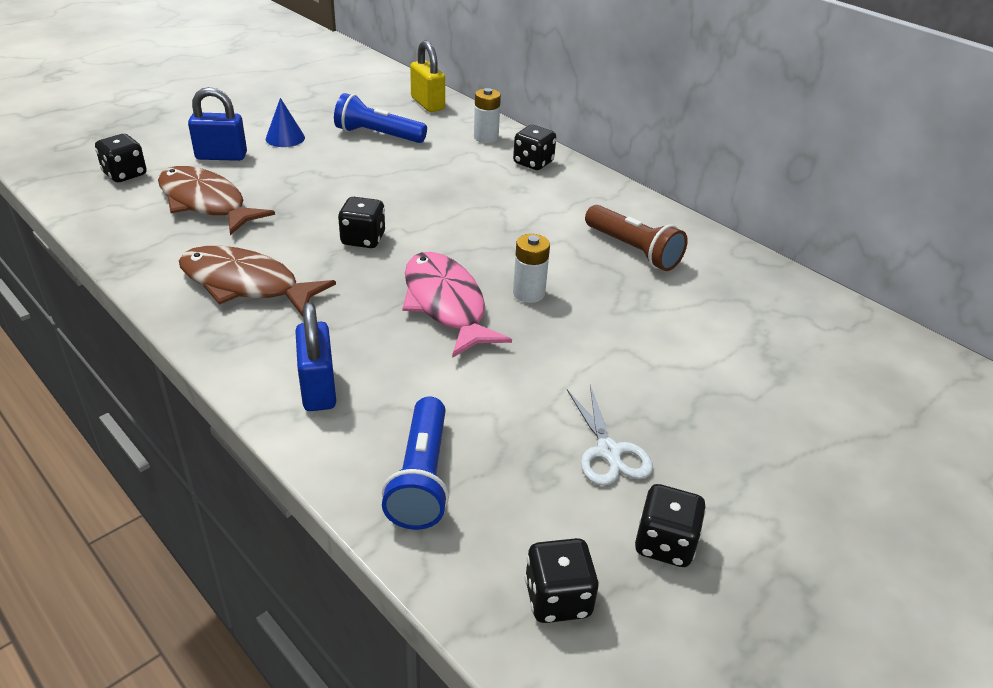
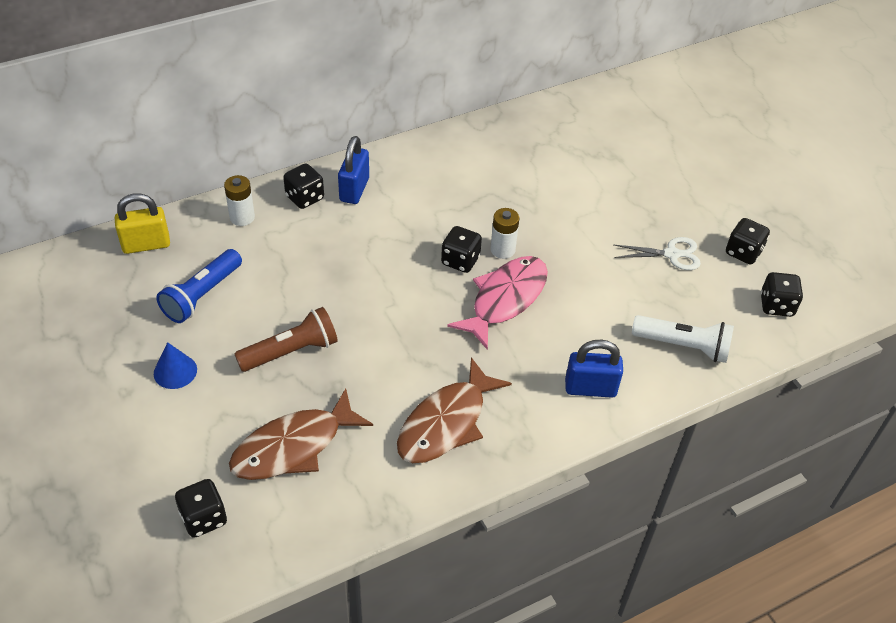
camera: 75 degrees left, 10 degrees up
(221, 156) = (195, 429): blue padlock -> blue padlock (354, 190)
(363, 239) = (398, 335): black dice -> black dice (460, 261)
(421, 477) = (683, 346): blue flashlight -> white flashlight
(446, 304) = (505, 299): pink fish -> pink fish turned 135 degrees clockwise
(633, 250) = (461, 178): brown flashlight -> brown flashlight (291, 351)

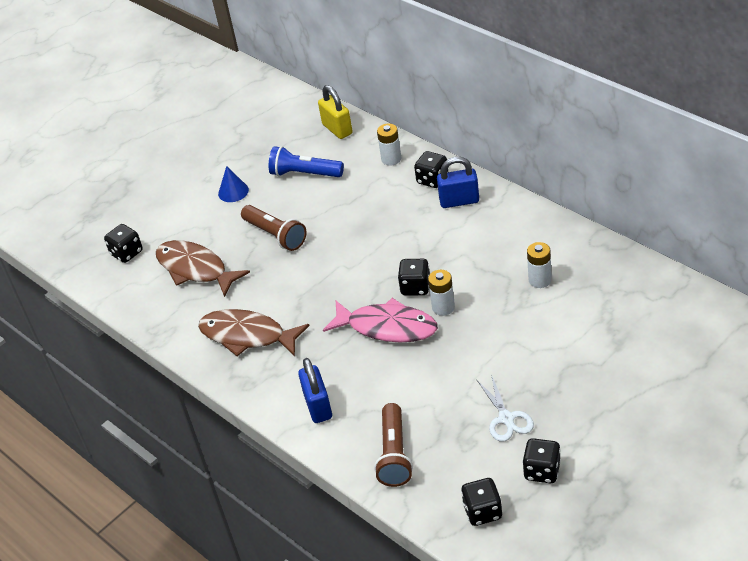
camera: 80 degrees right, 5 degrees down
(507, 175) = (540, 280): none -> white battery
(683, 346) = (394, 454): white flashlight -> brown flashlight

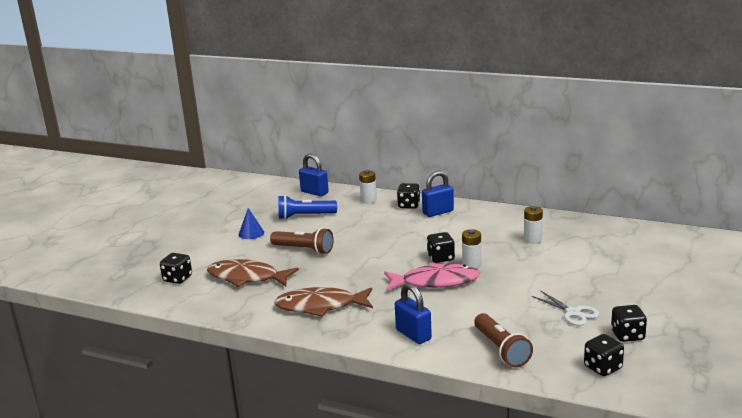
camera: 25 degrees left, 20 degrees down
(337, 129) = (314, 192): yellow padlock -> blue padlock

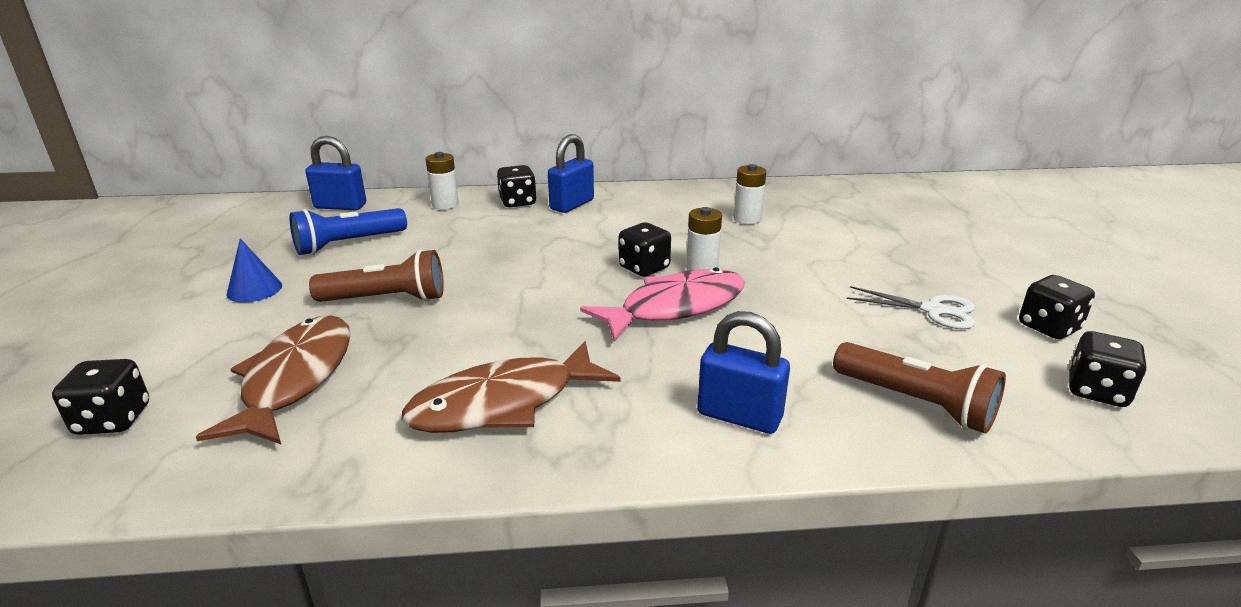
camera: 30 degrees left, 5 degrees up
(247, 278) = (295, 379): brown fish -> brown fish turned 105 degrees clockwise

